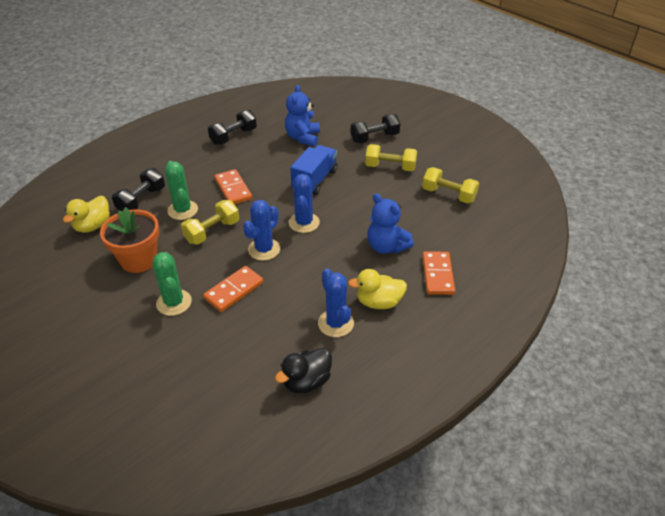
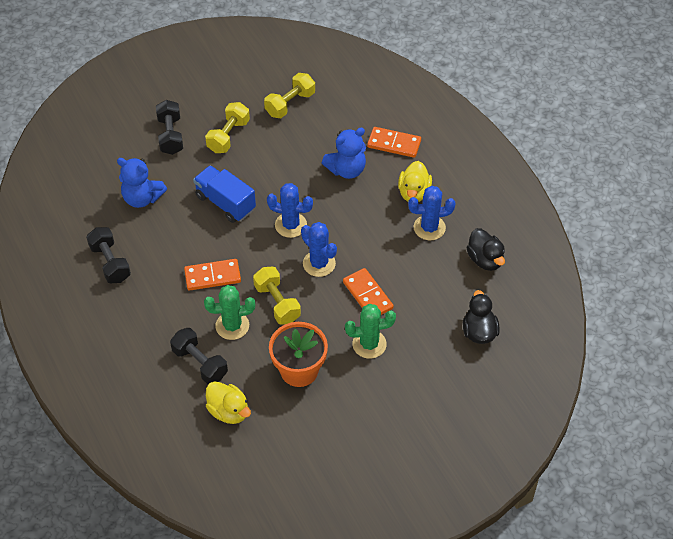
camera: 75 degrees left, 10 degrees up
(202, 393) = (479, 332): none -> black duck

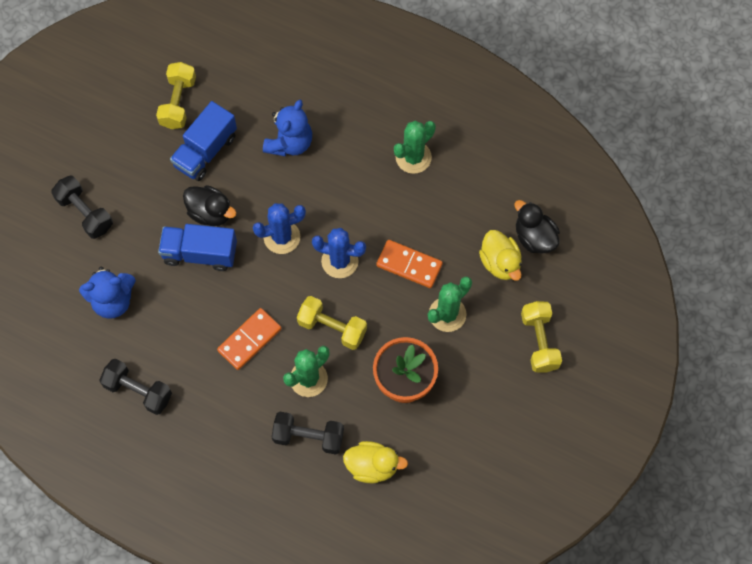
camera: 35 degrees left, 15 degrees up
(228, 136) = (144, 177): yellow dumbbell -> yellow dumbbell (539, 341)
(283, 143) = (205, 151): none -> blue truck
(394, 144) = (314, 86): orange domino -> none
(414, 193) = (372, 128): yellow duck -> yellow duck (500, 263)
(429, 228) = (413, 157): blue cactus -> green cactus
(485, 260) = (487, 159): black duck -> black duck (210, 213)

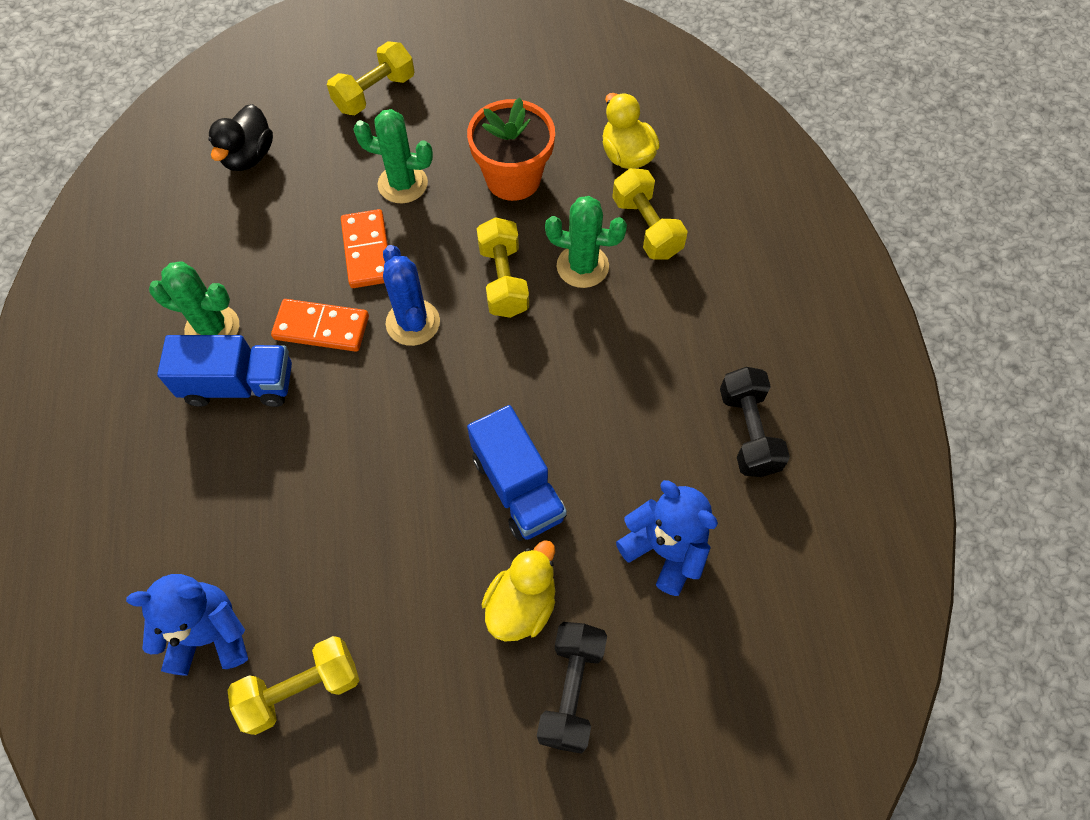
camera: 125 degrees left, 5 degrees down
(205, 151) = (360, 589): blue truck -> blue truck (239, 385)
(210, 213) = (450, 515): black duck -> none
(249, 340) = (586, 354): orange domino -> orange domino (321, 327)
(282, 237) = (425, 405): blue cactus -> none
(289, 143) = (278, 485): blue teddy bear -> blue teddy bear (209, 634)
(308, 437) = (646, 227): black dumbbell -> yellow dumbbell
(500, 263) = (303, 170): yellow duck -> yellow duck (521, 604)

